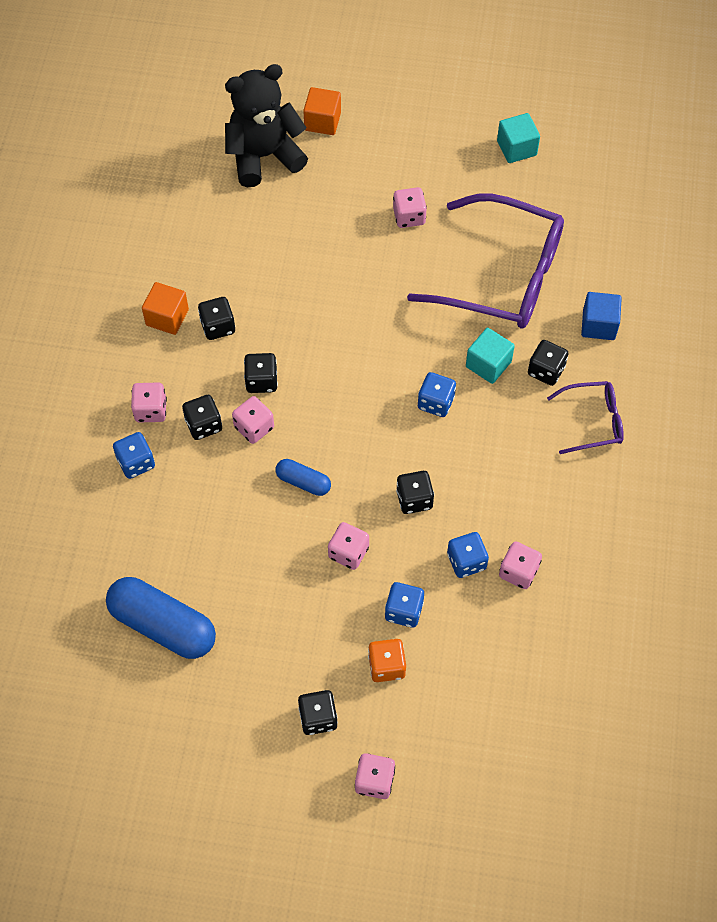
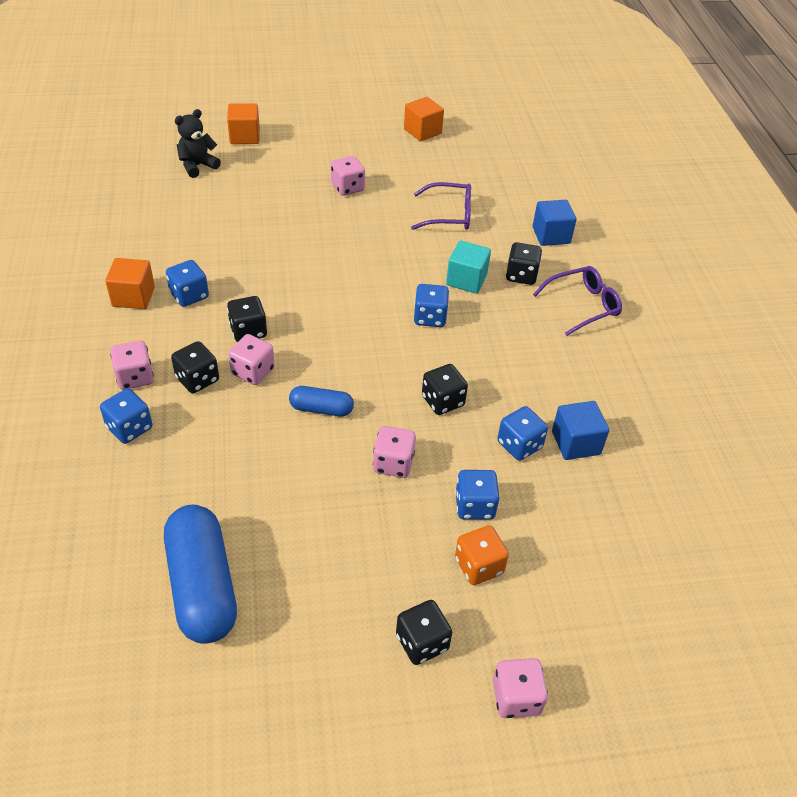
camera: 20 degrees left, 15 degrees down
(163, 625) = (202, 586): blue capsule -> blue capsule turned 60 degrees clockwise
(218, 326) = (189, 295): black dice -> blue dice
(264, 156) = (197, 166): black teddy bear -> black teddy bear, size x0.53
(501, 275) = (448, 215): purple glasses -> purple glasses, size x0.49
(516, 148) = (422, 131): turquoise cube -> orange cube
(518, 572) = (575, 443): pink dice -> blue cube

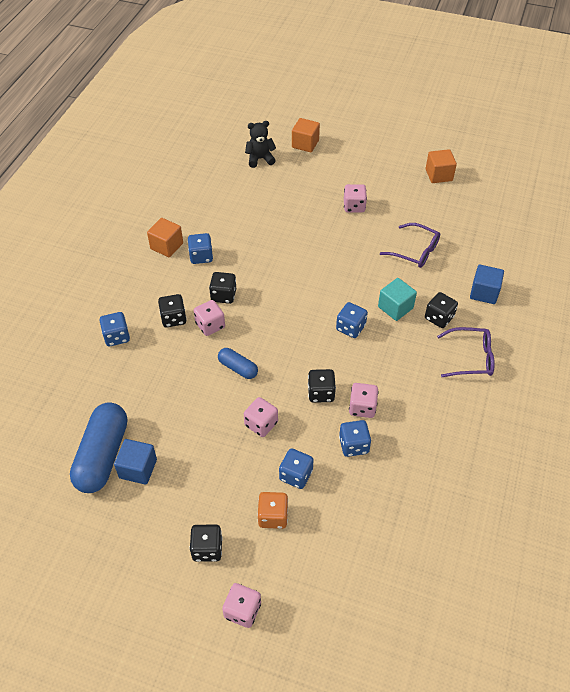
camera: 30 degrees right, 5 degrees up
(135, 377) = (138, 303): pink dice -> pink dice (362, 407)
(575, 443) = (395, 459): blue cube -> blue cube (138, 469)

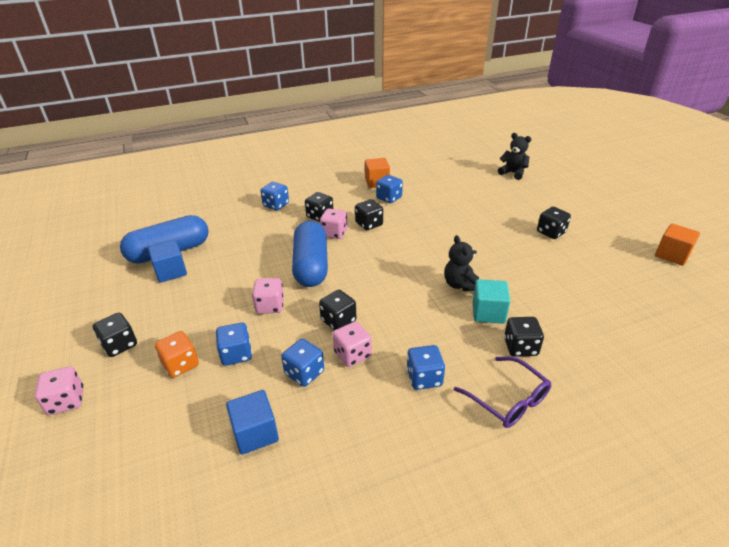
camera: 50 degrees right, 15 degrees down
(238, 368) = (311, 265): blue capsule -> blue capsule, size x1.94
(305, 144) = (563, 181): orange cube -> none
(350, 328) = (428, 299): blue dice -> blue dice (424, 378)
(354, 206) = (551, 232): pink dice -> black dice
(354, 299) = (460, 285): none -> black teddy bear
(415, 251) = (567, 289): purple glasses -> none
(484, 292) = (600, 362): blue cube -> blue cube (255, 433)

